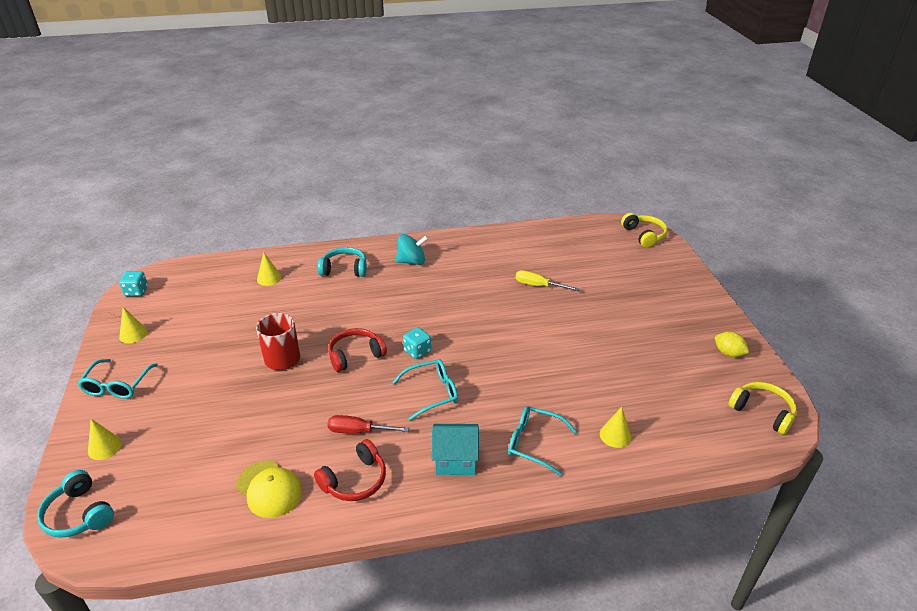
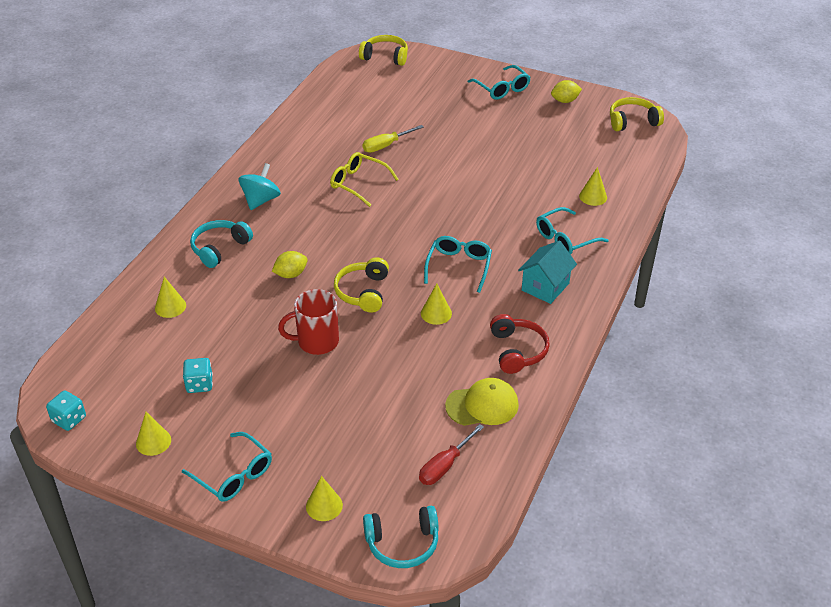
camera: 55 degrees left, 5 degrees up
(345, 312) = (291, 274): none -> yellow lemon
(355, 355) = (363, 292): red headphones -> yellow headphones
(359, 431) = (463, 327): red screwdriver -> red screwdriver (445, 465)
(363, 406) = (436, 313): none -> yellow cone
(417, 351) = (397, 253): turquoise dice -> turquoise dice (199, 384)
(478, 294) = (358, 183): none -> yellow glasses
(691, 309) = (502, 89): none -> turquoise glasses

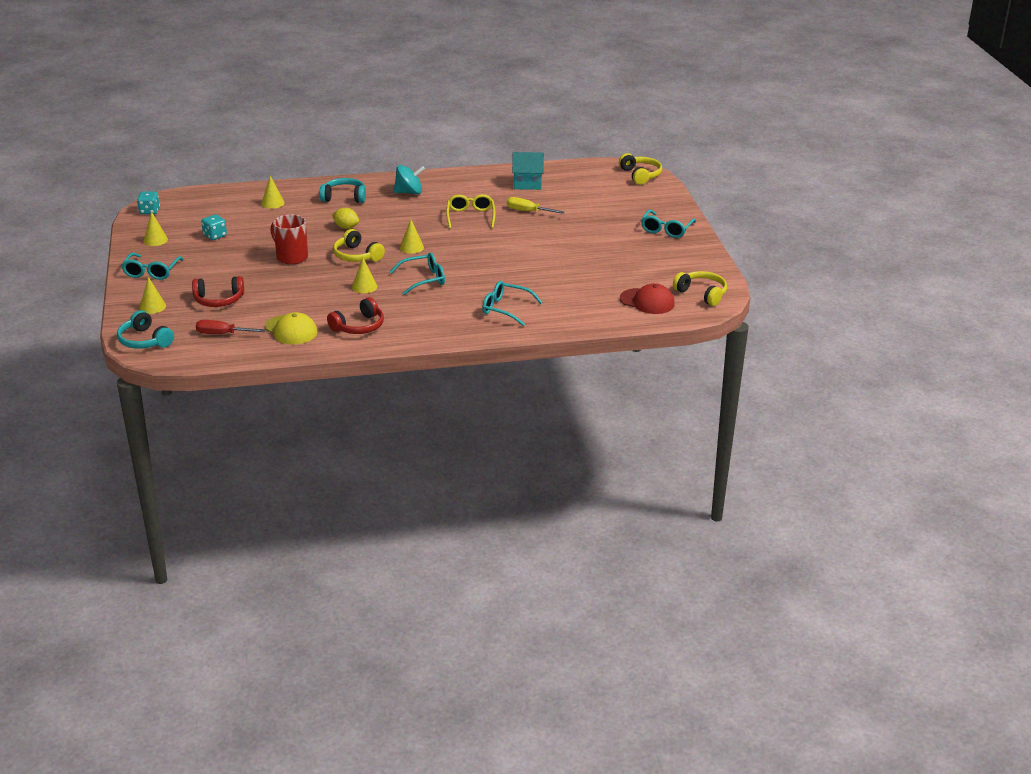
camera: 55 degrees right, 10 degrees down
(361, 439) = (218, 300): none -> red headphones
(363, 292) = (357, 256): yellow headphones -> yellow headphones turned 105 degrees counterclockwise
(545, 287) = (440, 317): turquoise house -> turquoise house (527, 184)
(565, 101) = (688, 258): yellow lemon -> none
(593, 196) = (574, 305): yellow cone -> yellow cone (411, 247)
(621, 154) = (647, 301): none -> red cap

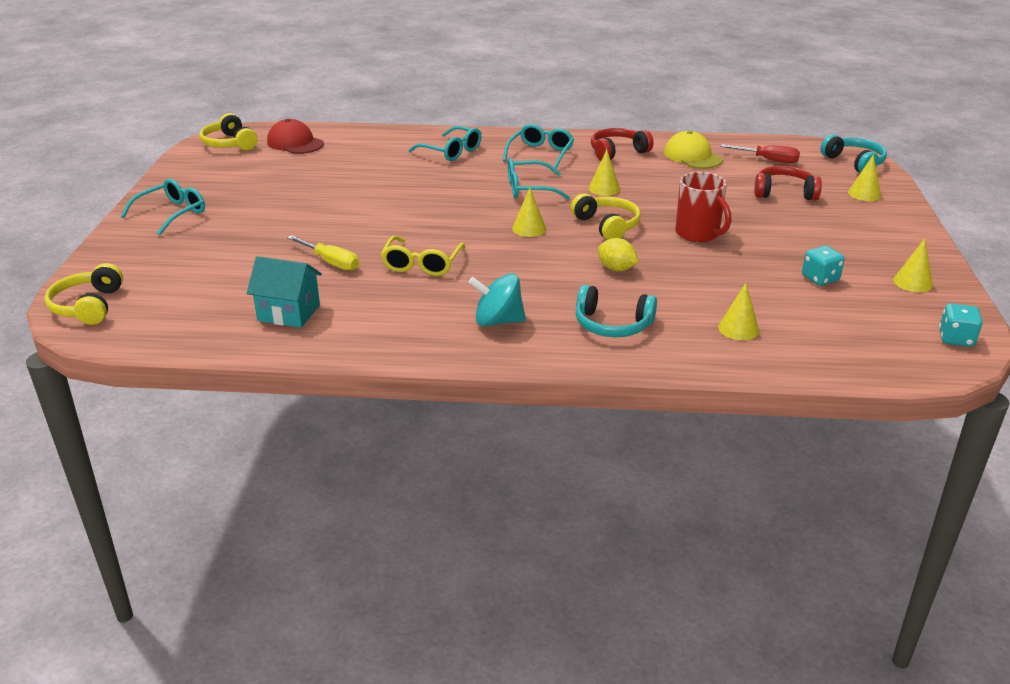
camera: 165 degrees left, 0 degrees up
(151, 272) = (890, 235): turquoise glasses -> turquoise glasses (541, 154)

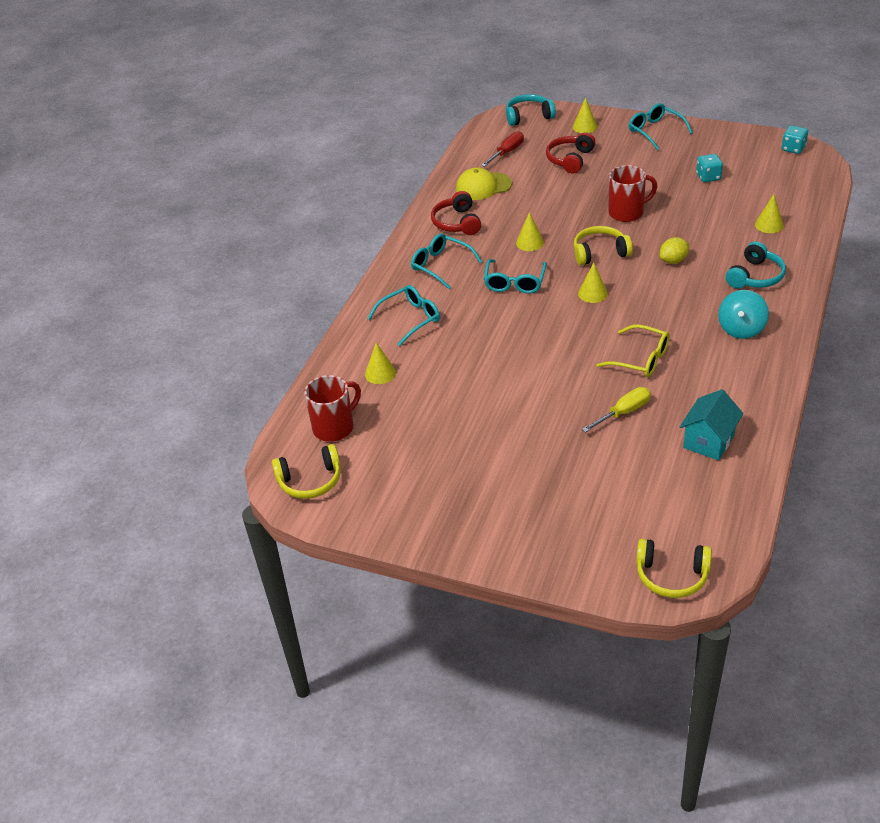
camera: 70 degrees left, 10 degrees up
(172, 213) = (485, 524): turquoise glasses -> turquoise glasses (655, 131)
(295, 143) = (334, 427): red cap -> red mug
(912, 282) = (721, 144): yellow cone -> yellow cone (380, 373)

